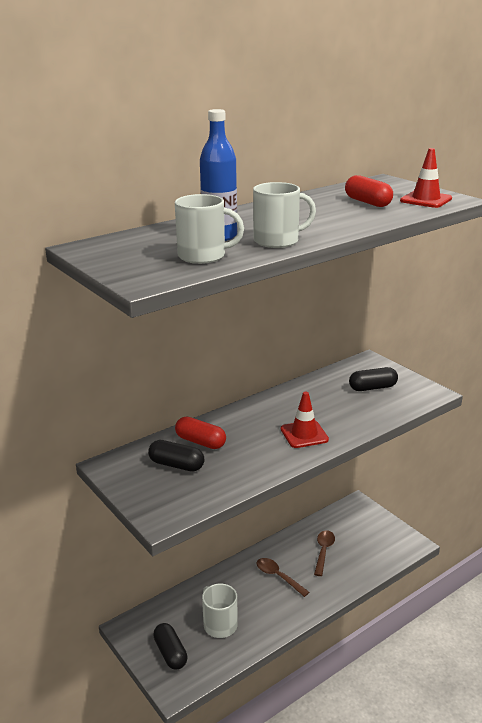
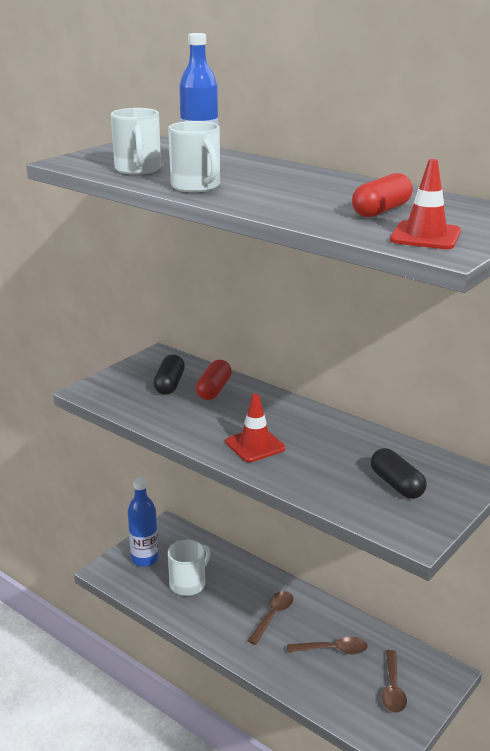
camera: 75 degrees right, 0 degrees up
(170, 653) = (145, 559): black capsule -> blue bottle
(366, 531) = (393, 688): none -> brown spoon

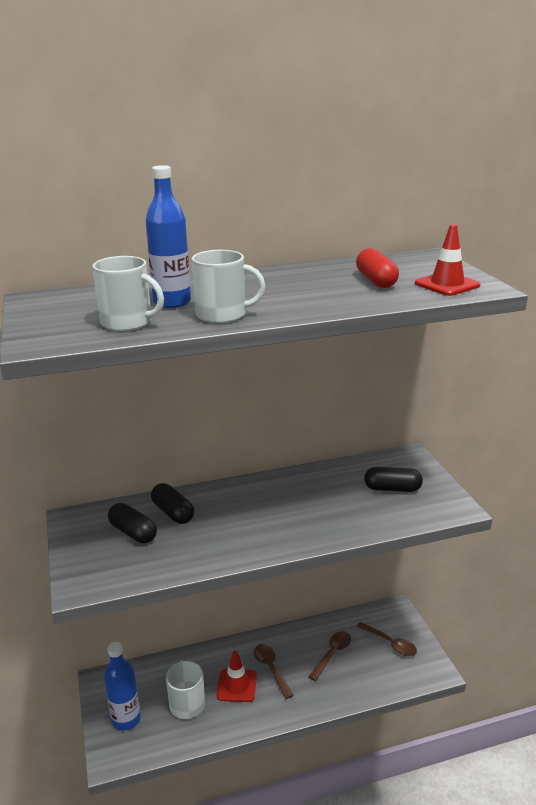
camera: 55 degrees left, 0 degrees up
(214, 390) = (173, 513): red capsule -> black capsule
(255, 445) = (281, 527): red traffic cone -> red traffic cone (236, 685)

